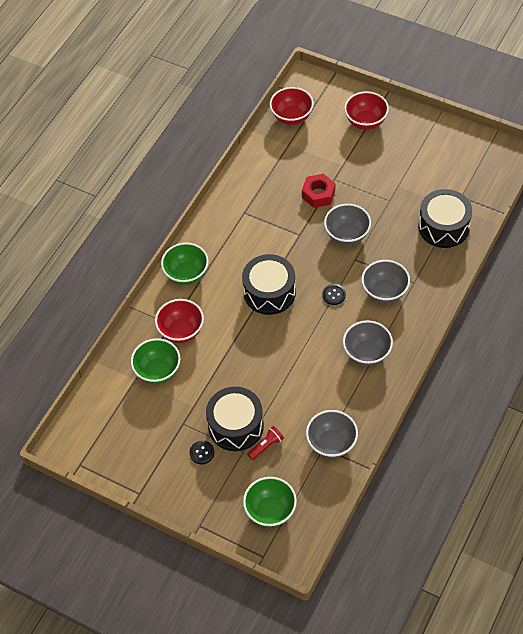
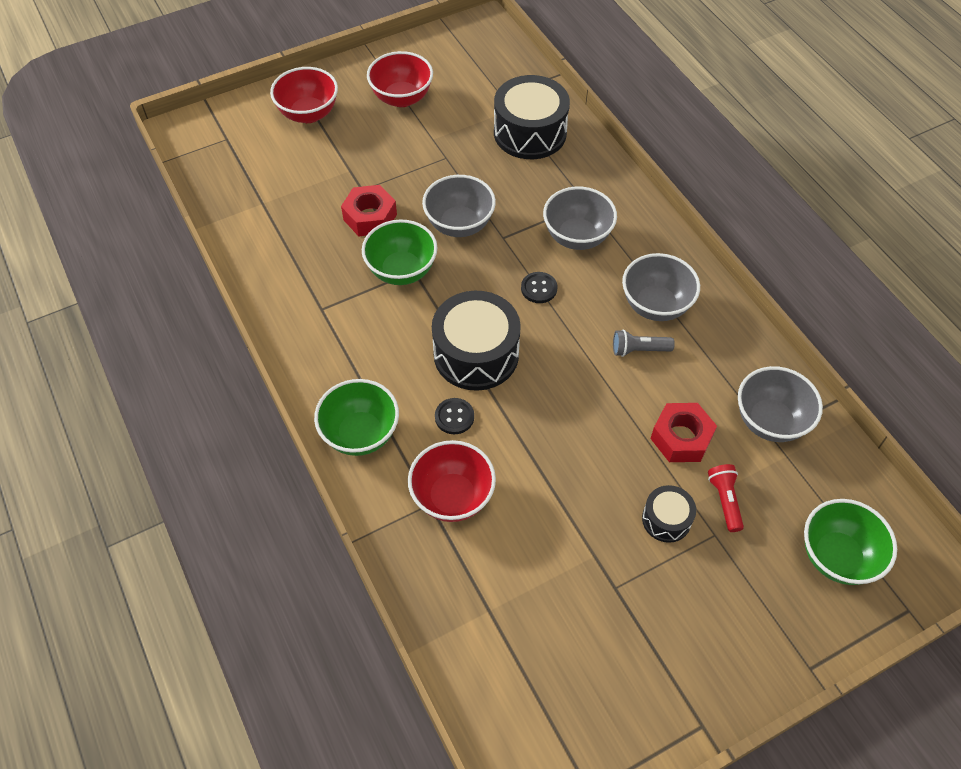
camera: 60 degrees left, 0 degrees up
(158, 371) = (498, 569): green bowl -> green bowl (402, 271)
(202, 453) = (684, 591): black button -> black button (454, 417)
(236, 426) = (666, 519): black drum -> black drum, size x0.52
(289, 408) = (681, 438): none -> red nut
(292, 117) = (224, 176): red bowl -> red bowl (402, 98)
(330, 361) = (639, 350): none -> grey flashlight

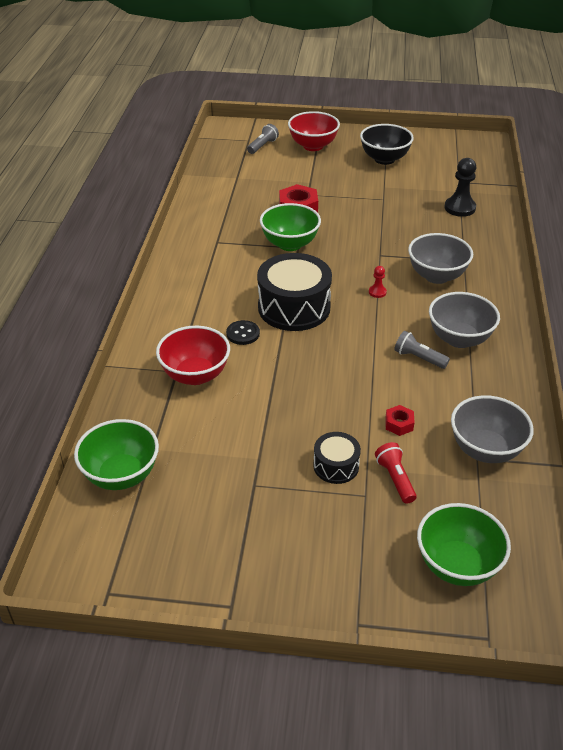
camera: 35 degrees right, 15 degrees down
(251, 140) = (262, 146): none -> grey flashlight
(360, 434) = (172, 314): green bowl -> green bowl (121, 475)
(402, 98) = (384, 159): red bowl -> black bowl
(459, 224) = (355, 236): grey bowl -> none
(530, 133) = (460, 208): black drum -> black pawn
(539, 288) = (377, 292): black button -> red pawn
(681, 438) = (399, 424): red nut -> red nut, size x0.54
(725, 500) = (395, 479): red flashlight -> red flashlight turned 45 degrees counterclockwise

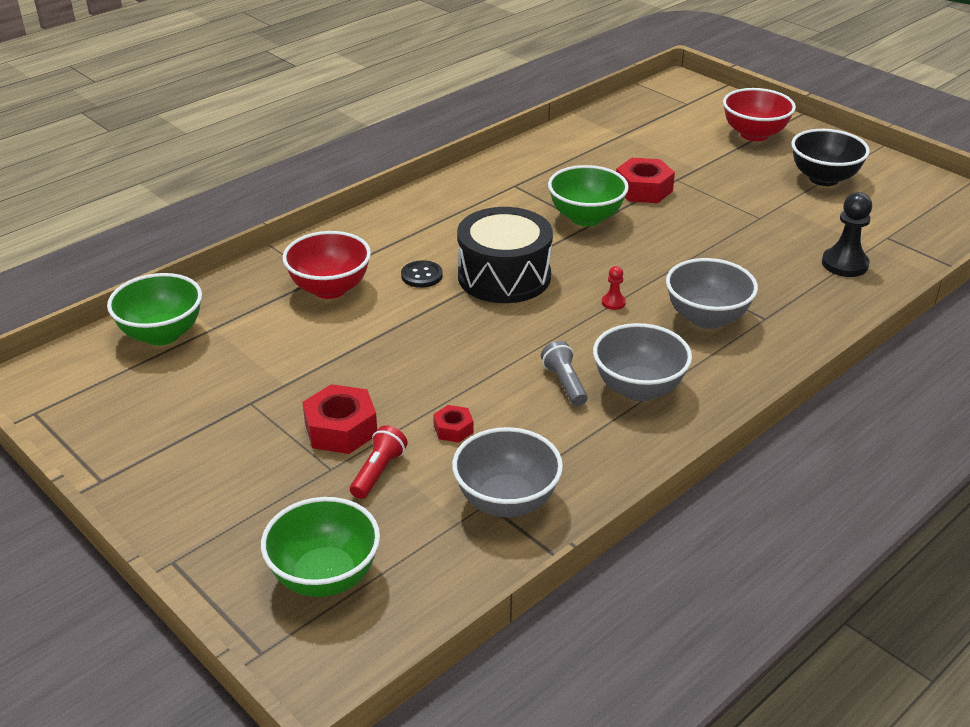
camera: 40 degrees right, 5 degrees down
(262, 146) = (694, 114): grey flashlight -> none
(336, 466) = (341, 429): black drum -> red nut

